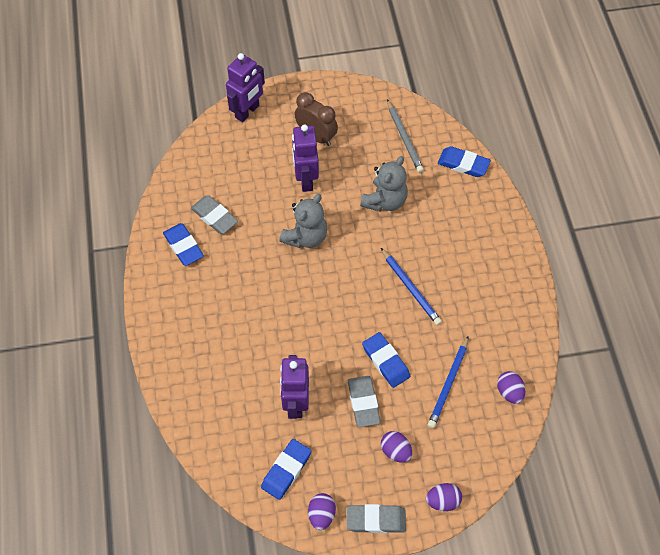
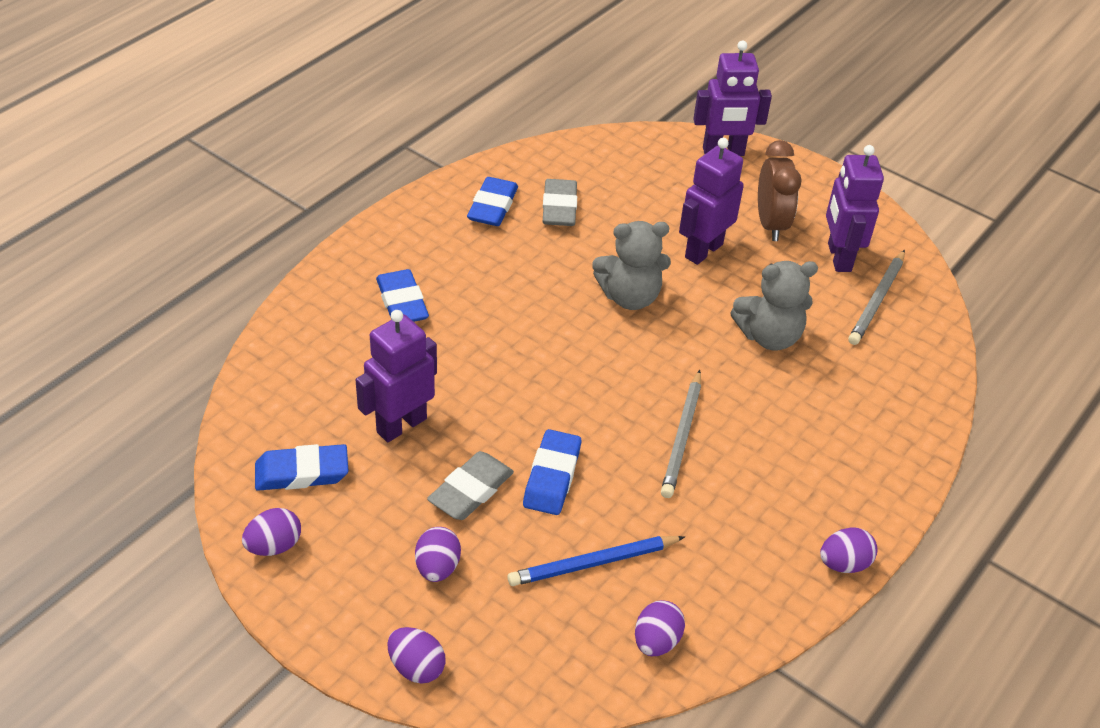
camera: 45 degrees right, 15 degrees down
(364, 128) = (838, 257): none -> purple robot
(376, 520) = (319, 608): grey eraser -> none
(410, 288) = (682, 437): blue pencil -> grey pencil
(463, 164) = (920, 378): blue eraser -> blue eraser (402, 302)
(531, 285) = (844, 563): none -> purple egg

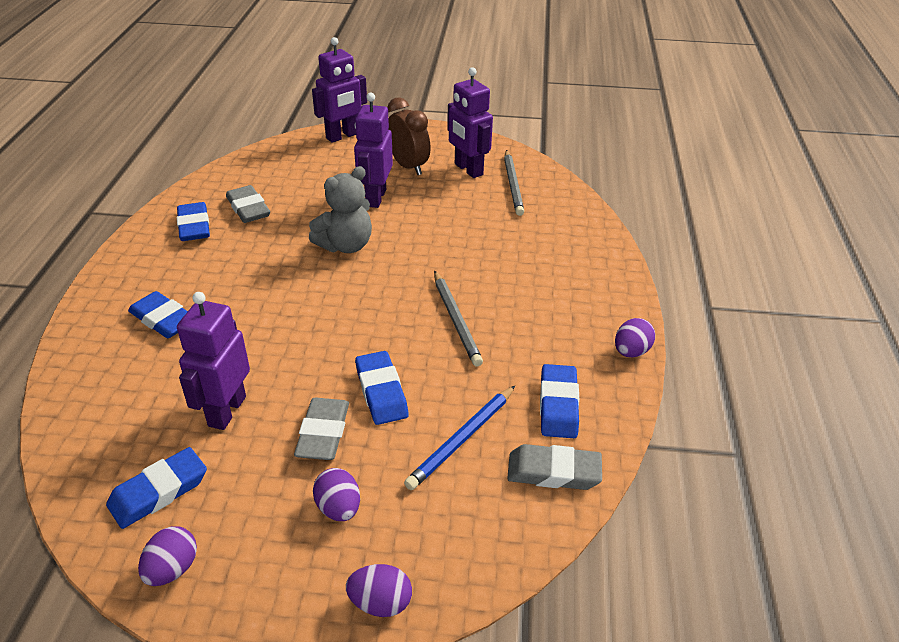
camera: 30 degrees left, 5 degrees down
(656, 641) = (553, 472): purple egg -> grey eraser
(716, 580) = (558, 405): none -> blue eraser
(769, 336) = (462, 232): grey teddy bear -> none

